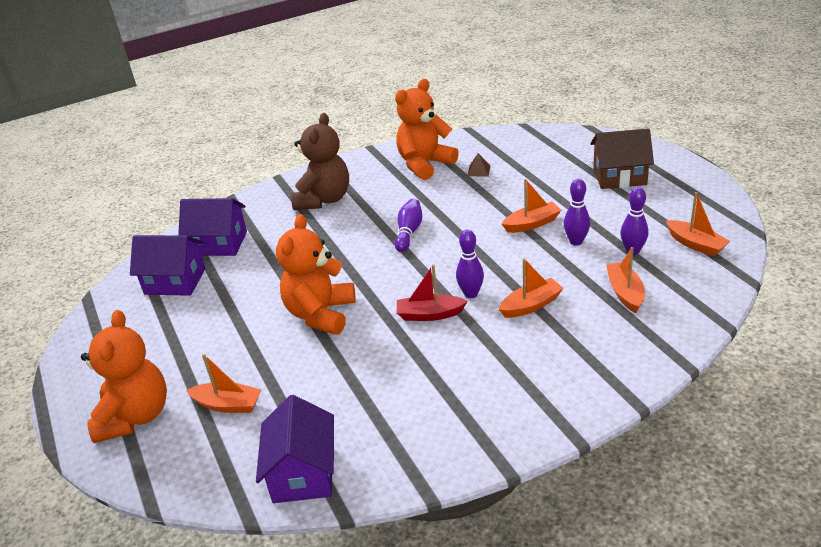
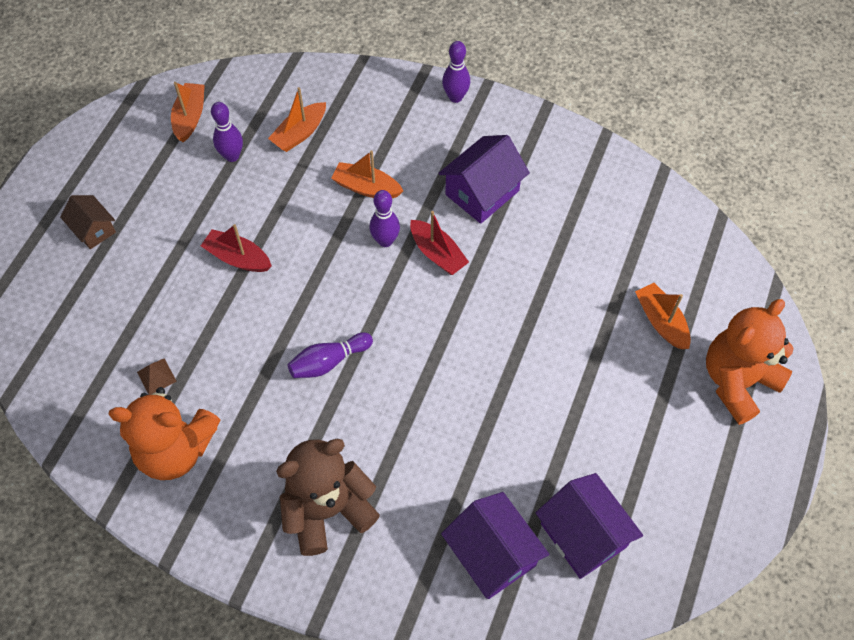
camera: 135 degrees left, 25 degrees up
(303, 473) = (661, 216): purple house -> purple house (482, 192)
(320, 314) = (508, 342): orange teddy bear -> none
(532, 224) = (238, 258): orange boat -> red boat
(576, 241) = (245, 205): purple bowling pin -> purple bowling pin (455, 97)
(619, 176) = (93, 230): brown house -> brown house, size x0.61

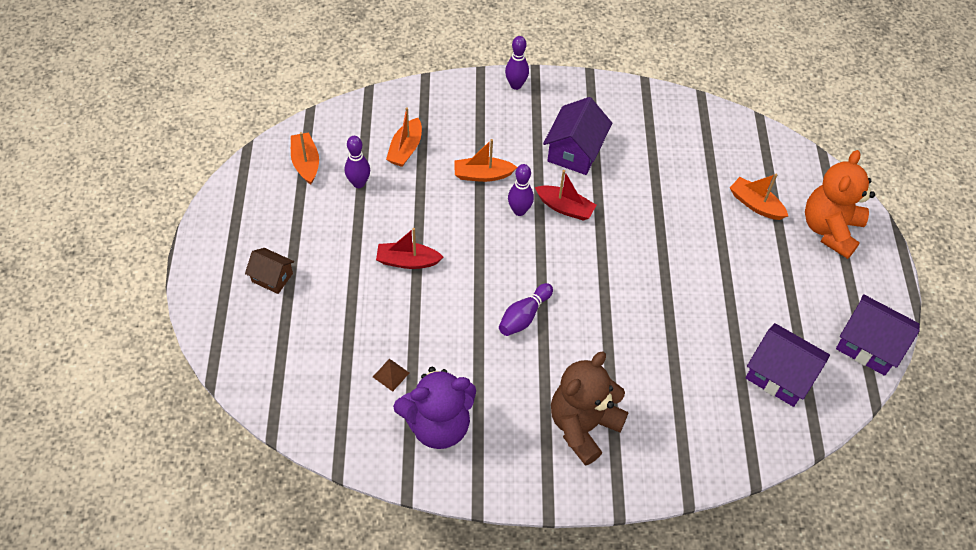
camera: 25 degrees left, 5 degrees down
(176, 449) = (438, 425): orange teddy bear -> purple teddy bear
(492, 554) = (722, 413): purple house -> purple house (869, 345)

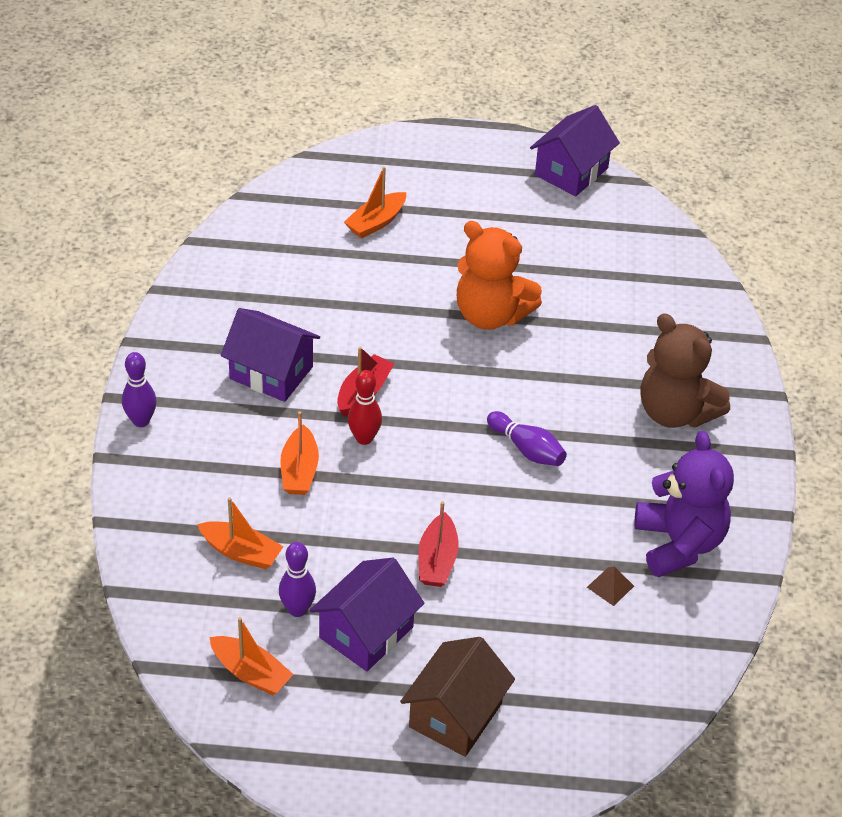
camera: 85 degrees left, 10 degrees down
(272, 277) = (455, 715): brown house -> brown house, size x1.65
(306, 163) = (251, 673): orange boat -> orange boat turned 135 degrees counterclockwise
(519, 211) = (364, 438): purple bowling pin -> red bowling pin
(779, 375) = (608, 244): purple house -> purple house (366, 632)
(830, 229) = (417, 170): orange teddy bear -> orange teddy bear (491, 315)

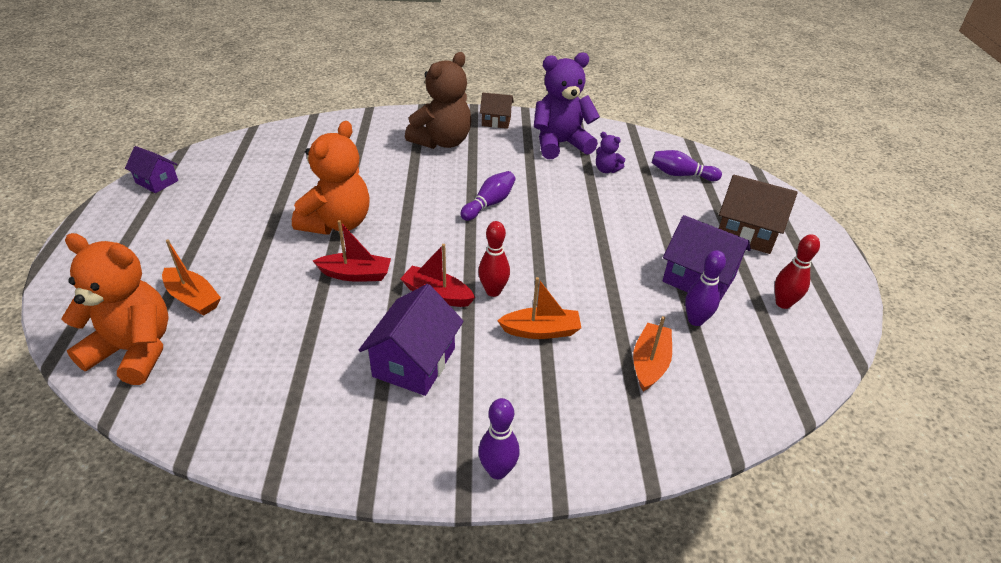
camera: 95 degrees left, 5 degrees down
(251, 673) = (773, 344): orange boat -> none
(313, 197) = (134, 350): none -> orange teddy bear
(314, 707) = (783, 303): none -> red bowling pin
(437, 560) = (613, 245): red boat -> red boat (356, 274)
(571, 171) = (157, 182): purple house -> purple house, size x0.61
(600, 676) = (681, 175): none -> purple bowling pin
(610, 586) = (606, 170): brown pyramid -> purple teddy bear
(739, 476) = (496, 121): none -> brown house

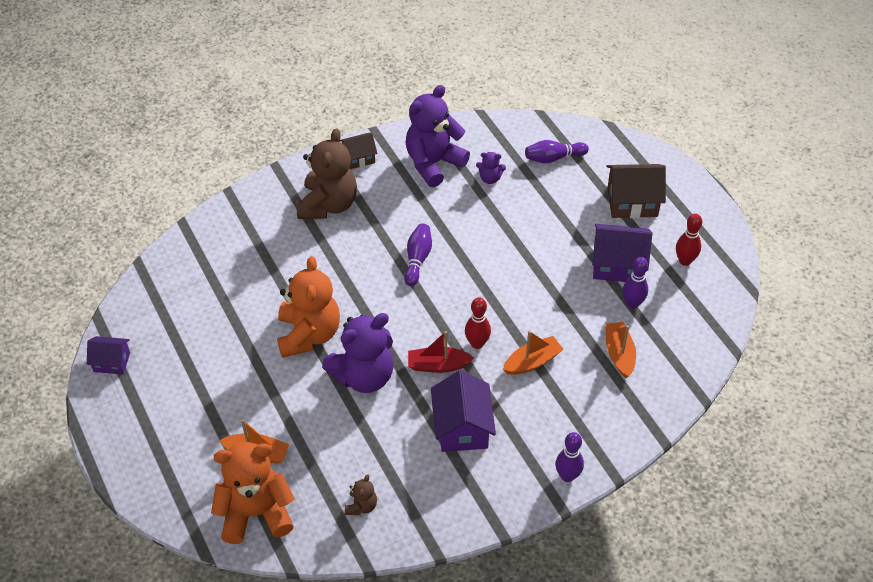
camera: 25 degrees left, 10 degrees up
(240, 393) = (361, 506): none -> brown teddy bear
(356, 274) = (363, 376): red boat -> purple teddy bear

